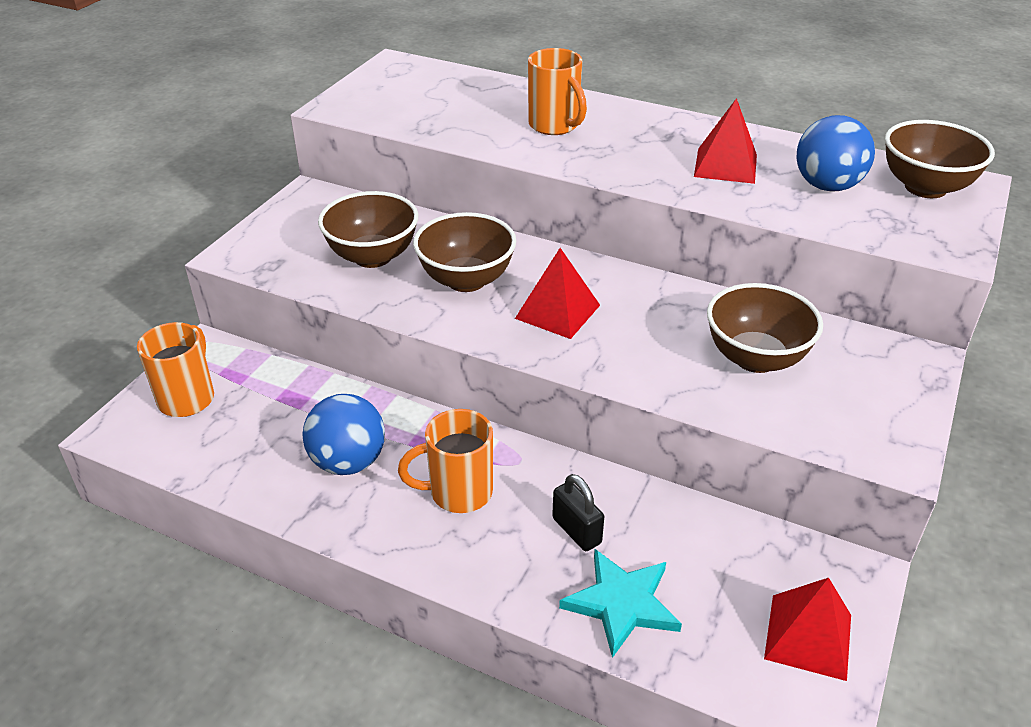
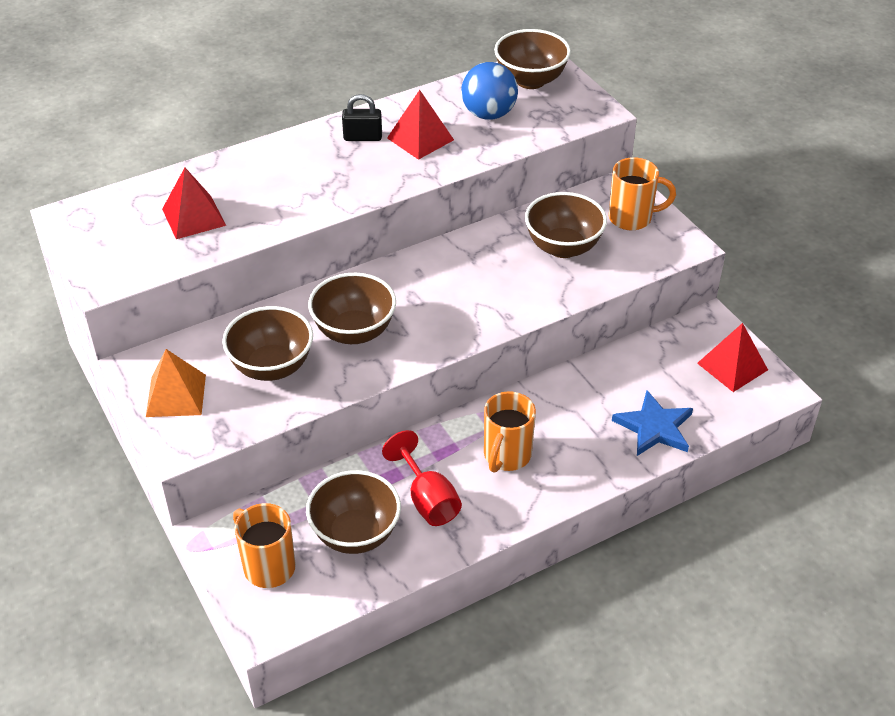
camera: 55 degrees left, 5 degrees up
(265, 434) = (355, 534): none -> brown bowl
(291, 226) = (176, 395): none -> orange pyramid
(348, 462) = (427, 499): blue ball -> red goblet
(555, 126) = (280, 183): orange mug -> orange mug (632, 218)
(557, 311) = (435, 306): red pyramid -> red pyramid (193, 217)
(576, 531) = (585, 417): black padlock -> black padlock (362, 137)
(622, 603) = (654, 427): turquoise star -> blue star

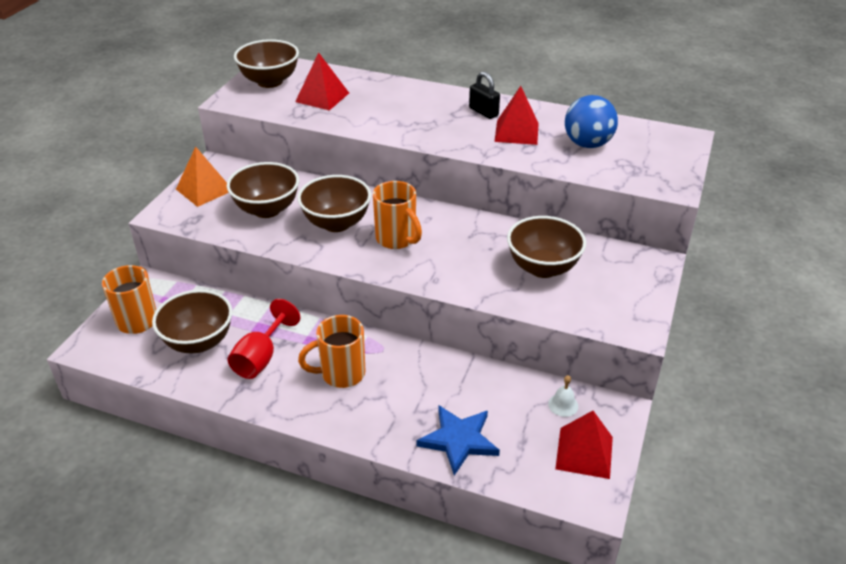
camera: 50 degrees right, 5 degrees down
(530, 80) = (655, 142): brown bowl -> brown bowl (270, 81)
(632, 218) = (625, 285): orange mug -> orange mug (397, 239)
(675, 346) = (563, 405): none -> white bell

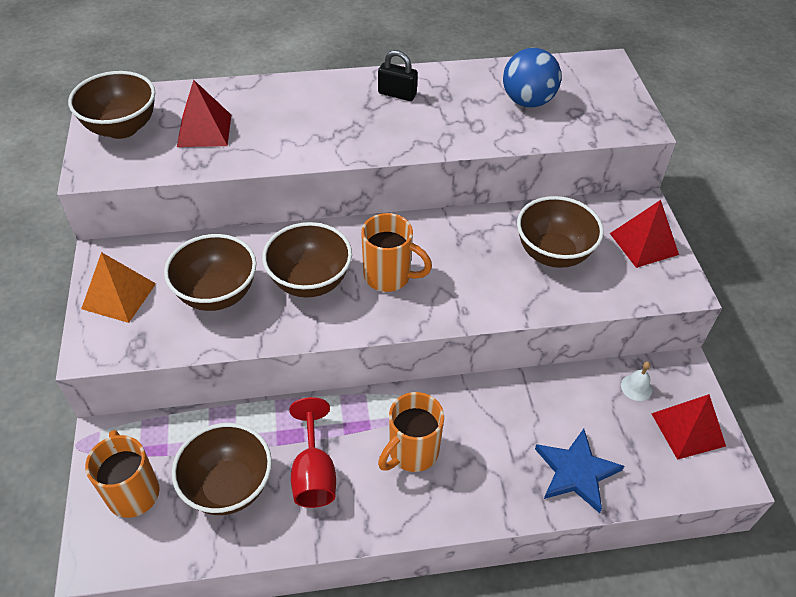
camera: 30 degrees left, 10 degrees up
(516, 132) = (450, 109): red pyramid -> red pyramid (644, 244)

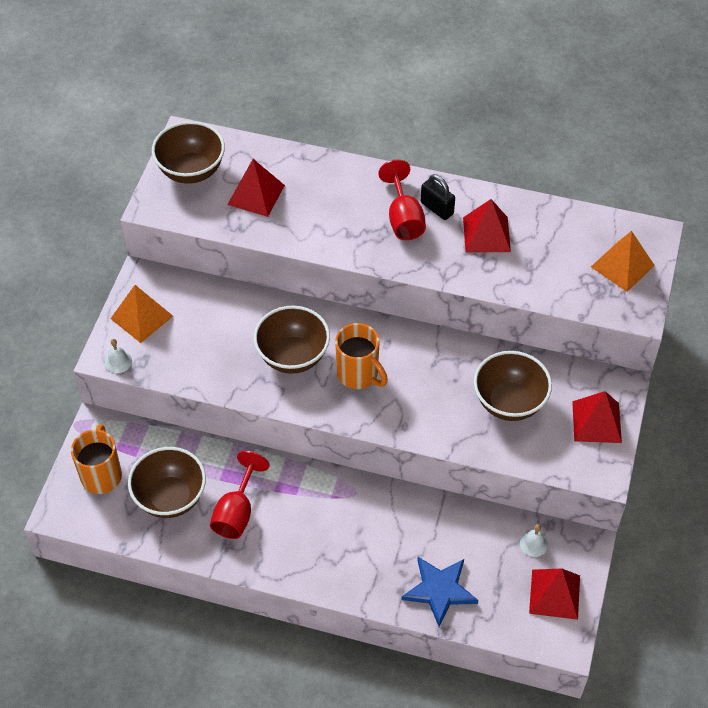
camera: 25 degrees right, 5 degrees up
(109, 351) = (118, 361): none -> white bell
(217, 294) = (216, 342): brown bowl -> none
(370, 111) = (403, 218): none -> red goblet
(412, 452) = (319, 525): orange mug -> none
(458, 102) = (486, 234): none -> red pyramid
(527, 101) = (550, 253): blue ball -> none
(598, 93) = (622, 266): none -> orange pyramid

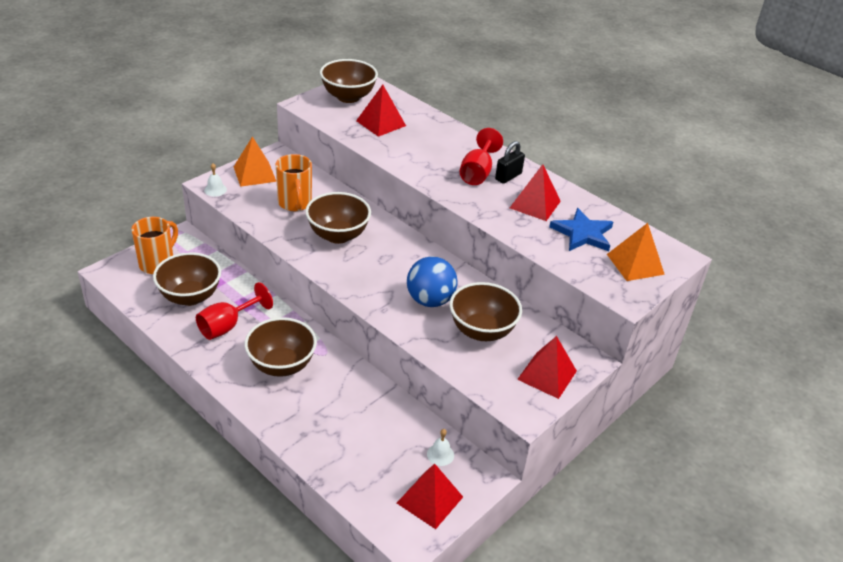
camera: 25 degrees right, 15 degrees down
(324, 528) = (281, 365): none -> brown bowl
(358, 374) = (377, 265): orange mug -> orange mug (295, 204)
(437, 208) = (508, 176): black padlock -> black padlock turned 60 degrees clockwise
(438, 391) = (430, 300): none -> blue ball
(440, 590) = (335, 449): blue star -> blue star (583, 234)

